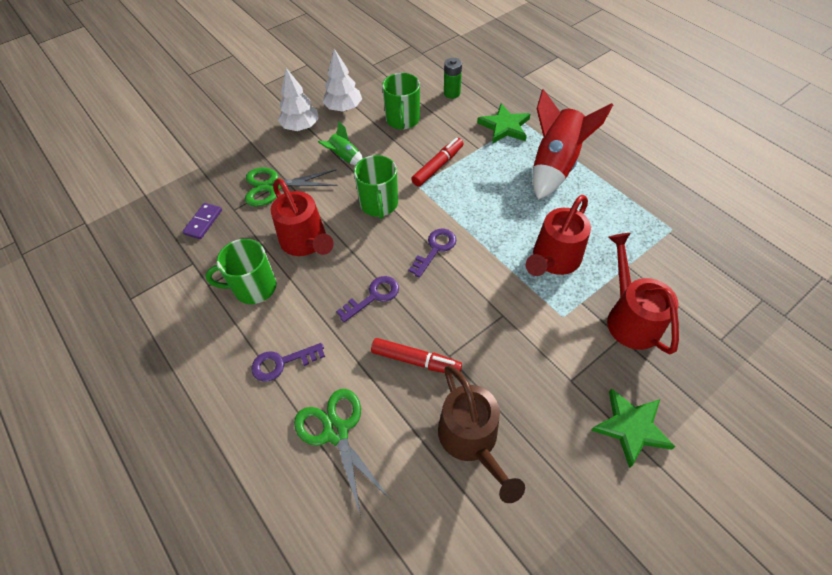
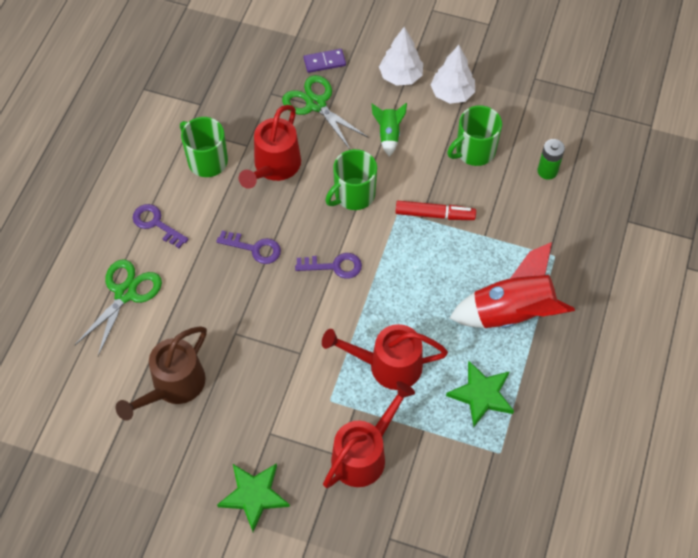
camera: 55 degrees right, 5 degrees up
(203, 222) = (243, 82): purple domino -> purple domino (324, 62)
(415, 360) = (216, 312): red marker -> none
(504, 127) = (534, 243): green star -> green star (481, 394)

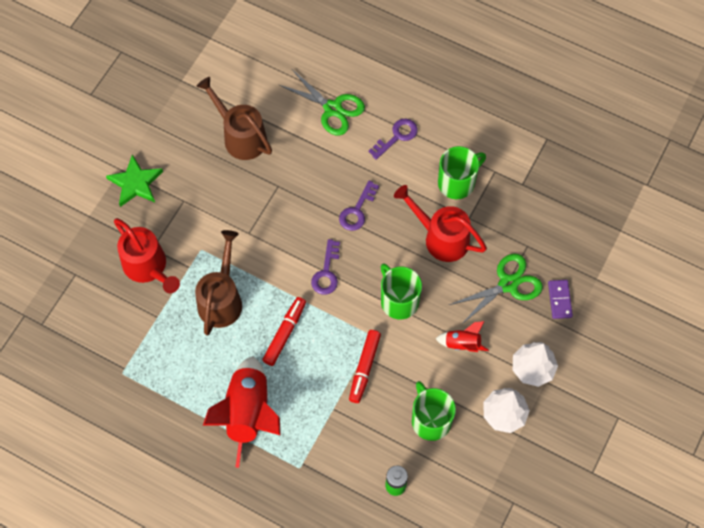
camera: 100 degrees right, 5 degrees up
(387, 365) = (221, 299): red watering can -> brown watering can
(388, 135) = (462, 344): green rocket -> red rocket
(414, 294) = (284, 333): none -> red marker
(481, 394) = (177, 370): green star -> none

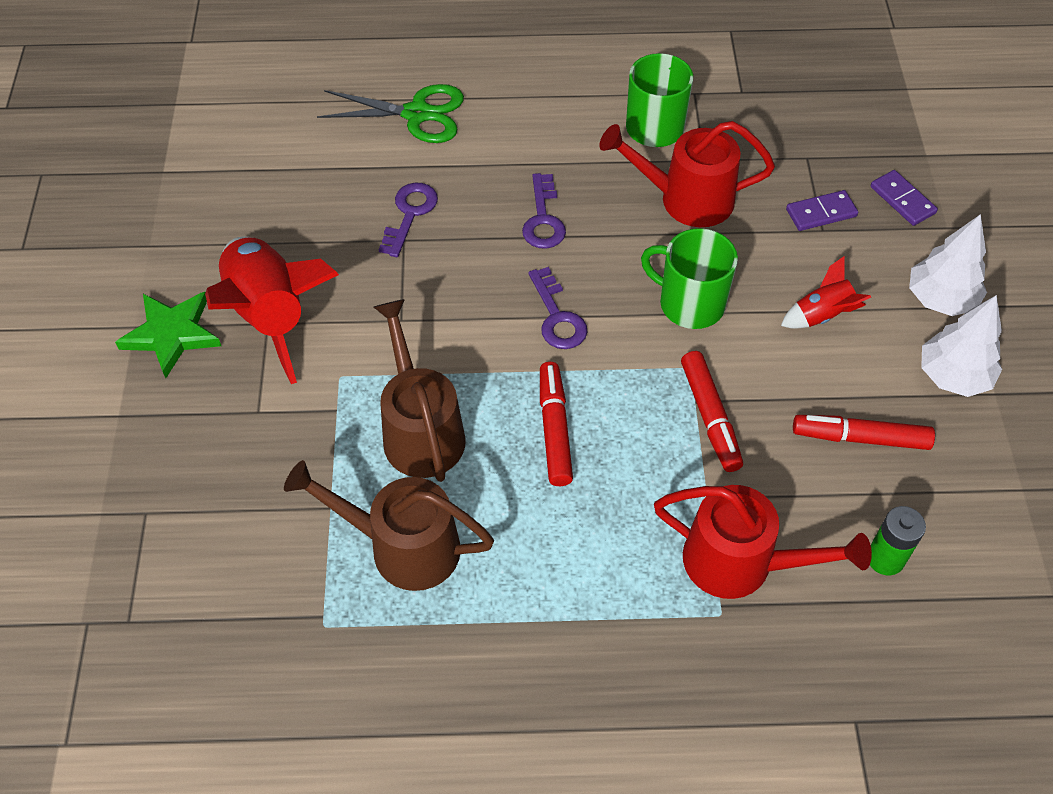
camera: 30 degrees left, 10 degrees down
(148, 268) = (269, 442): red watering can -> red watering can (742, 563)
(240, 136) = (302, 202): brown watering can -> brown watering can (401, 546)
(248, 413) = (580, 575): red rocket -> red rocket (270, 316)
(396, 136) = (531, 109): purple key -> purple key (409, 214)
(430, 420) = (860, 438): green mug -> red marker
(508, 284) = (821, 213): green scissors -> purple domino

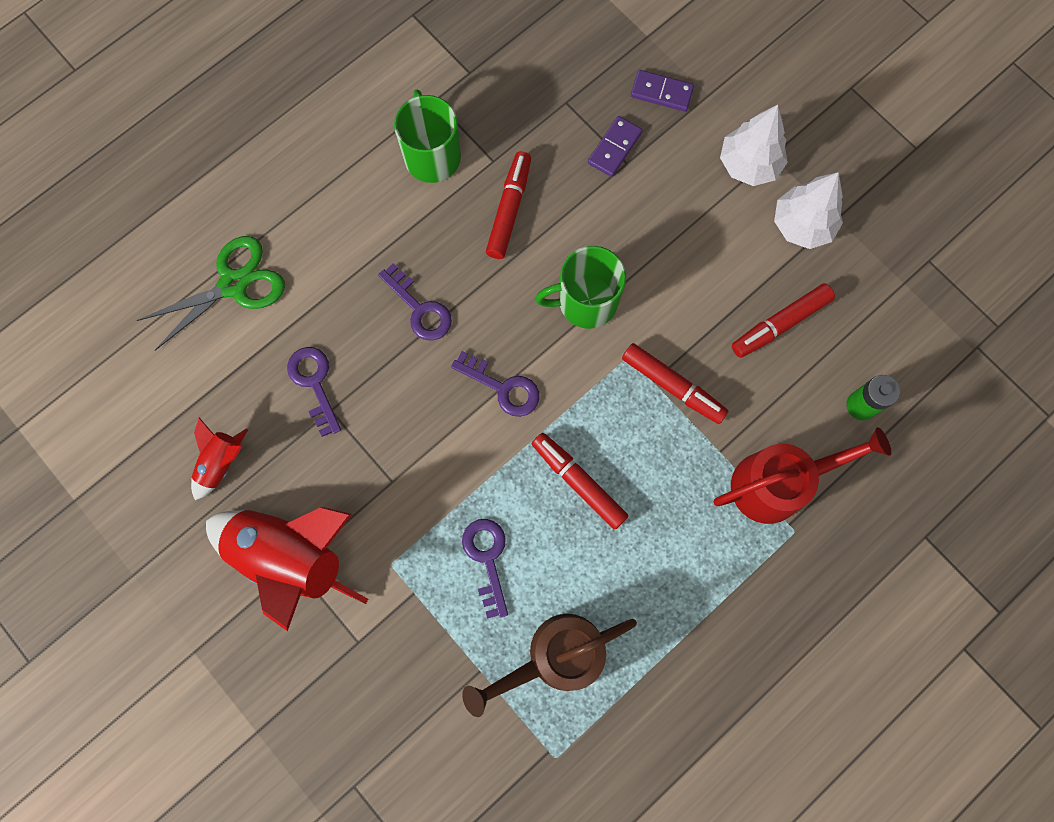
camera: 40 degrees left, 20 degrees up
(172, 334) = (230, 634): green star -> none
(420, 429) = (487, 559): brown watering can -> purple key
(685, 199) = (509, 210): red watering can -> red marker
(822, 315) = (682, 241): red rocket -> red rocket (221, 463)

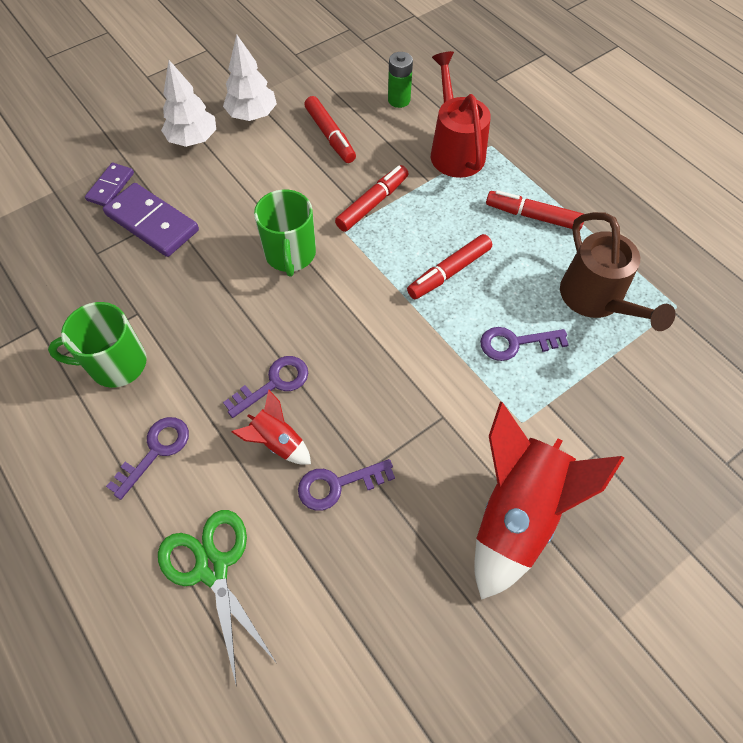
camera: 85 degrees left, 15 degrees down
(221, 463) = (416, 586): red rocket -> red rocket (277, 442)
(503, 387) = (360, 320): purple key -> purple key (155, 451)
(509, 210) = (190, 304): red marker -> red marker (533, 216)
(614, 148) = (152, 222): purple domino -> purple domino, size x1.73

